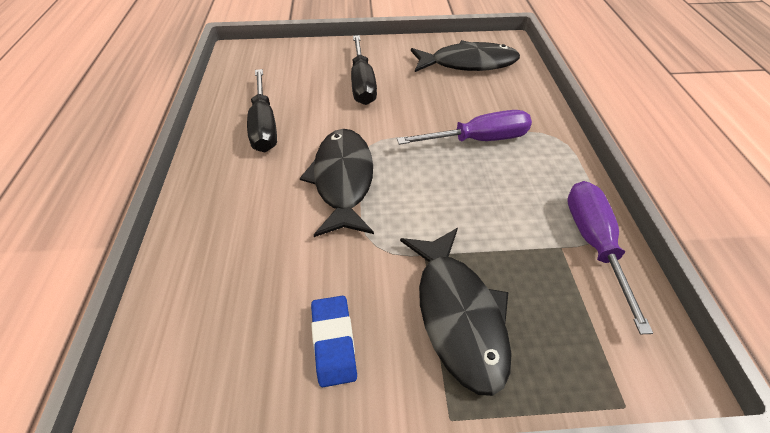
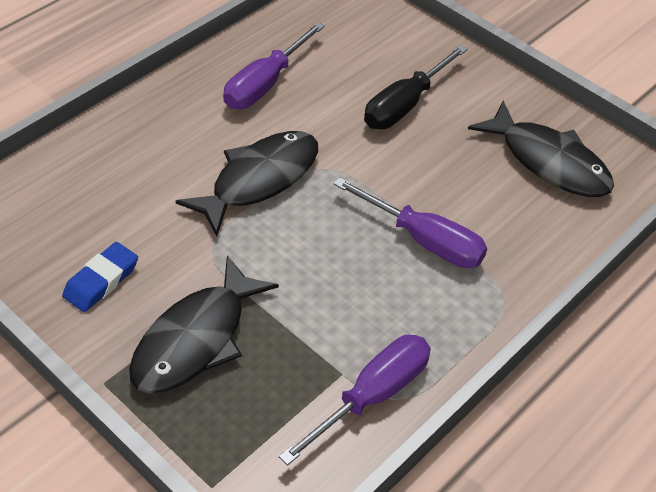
camera: 45 degrees right, 0 degrees up
(264, 125) = (265, 84): black screwdriver -> purple screwdriver

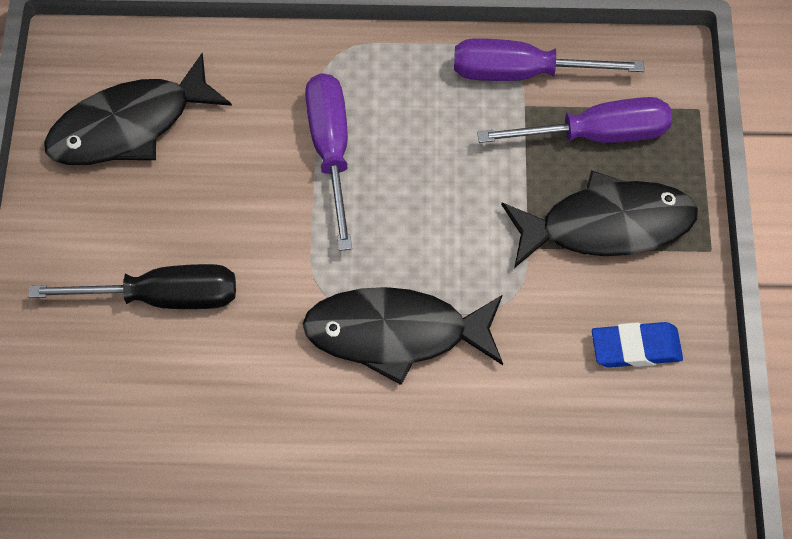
camera: 130 degrees left, 15 degrees up
(265, 84) = (258, 451): purple screwdriver -> purple screwdriver (595, 134)
(548, 161) = (129, 125): black fish -> black fish turned 120 degrees counterclockwise

